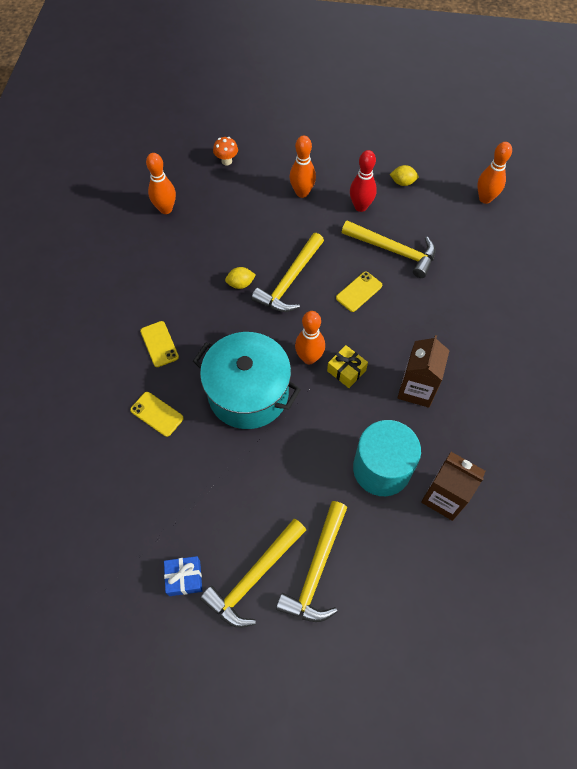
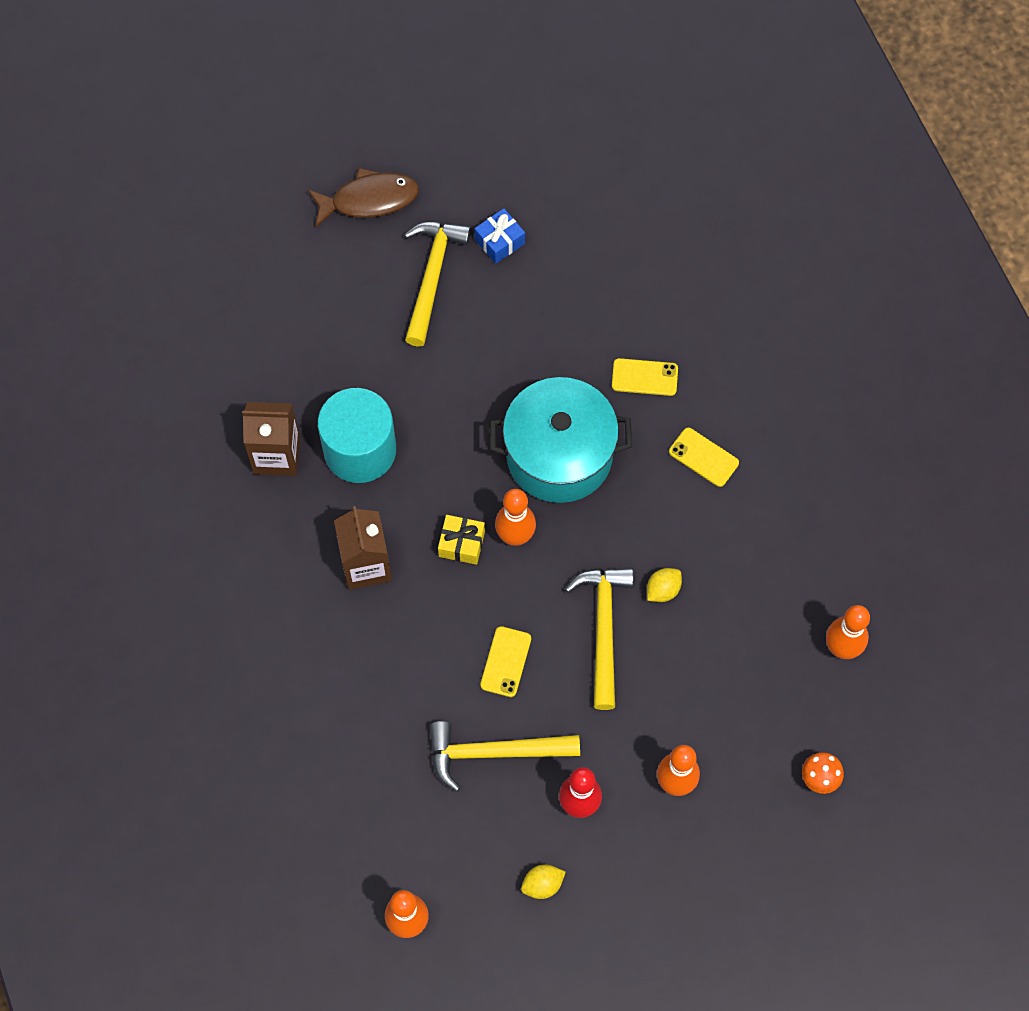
camera: 150 degrees right, 5 degrees up
(264, 682) = (369, 200): none -> brown fish
(316, 570) = (374, 315): yellow hammer -> none

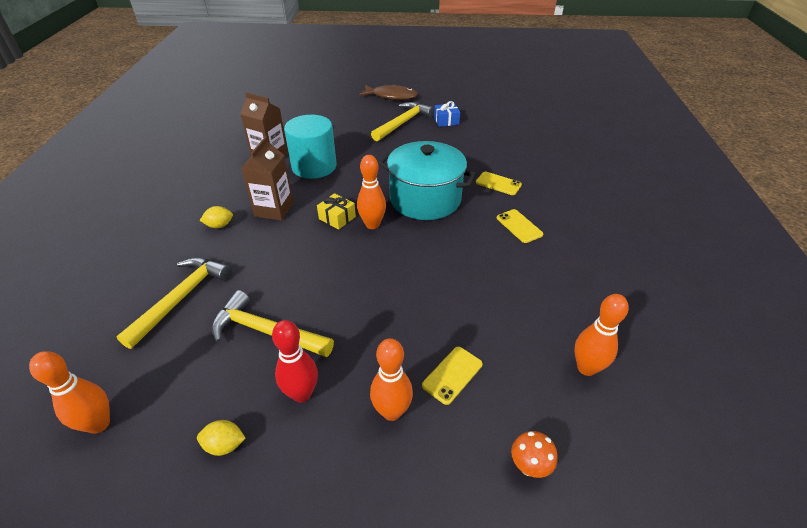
camera: 25 degrees right, 25 degrees down
(506, 662) = (317, 282): yellow phone -> yellow phone (452, 375)
(603, 629) = (398, 288): yellow hammer -> yellow hammer (181, 298)
(663, 590) = (454, 281): yellow lemon -> yellow lemon (219, 225)

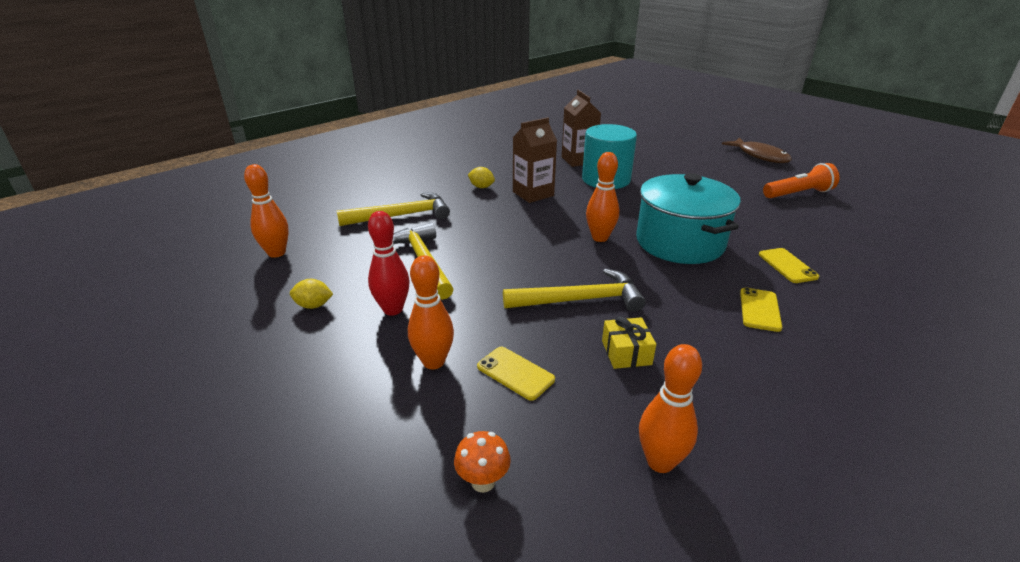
camera: 45 degrees right, 10 degrees down
(225, 445) = (313, 305): yellow lemon -> yellow lemon turned 45 degrees counterclockwise
(337, 218) = (575, 220): yellow gift -> yellow gift (626, 352)
(403, 123) = (742, 179): yellow hammer -> yellow hammer (580, 300)
(446, 121) = (798, 194): blue gift -> orange flashlight
(452, 375) = (515, 373): yellow phone -> yellow phone turned 45 degrees clockwise

